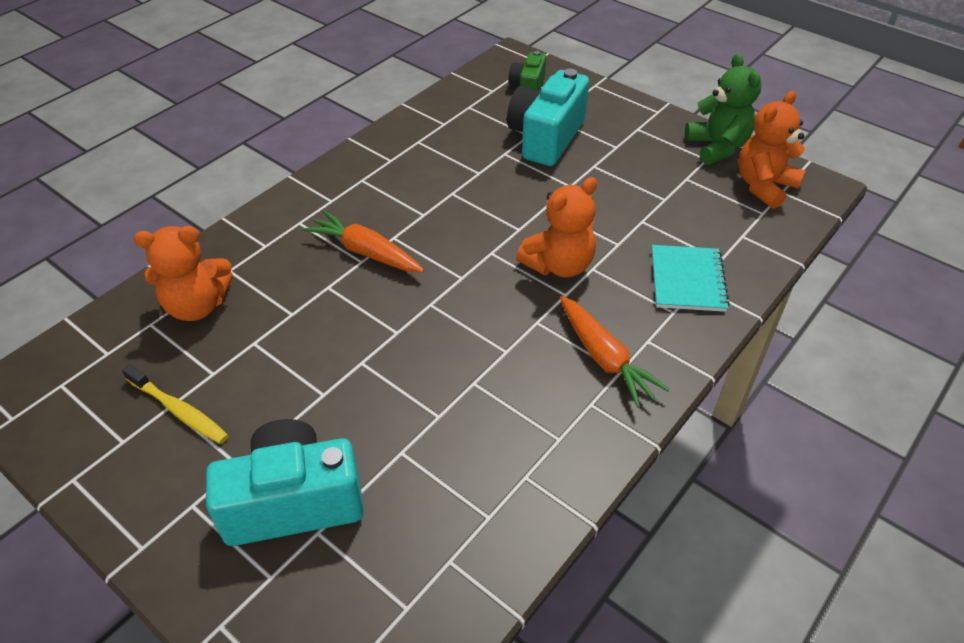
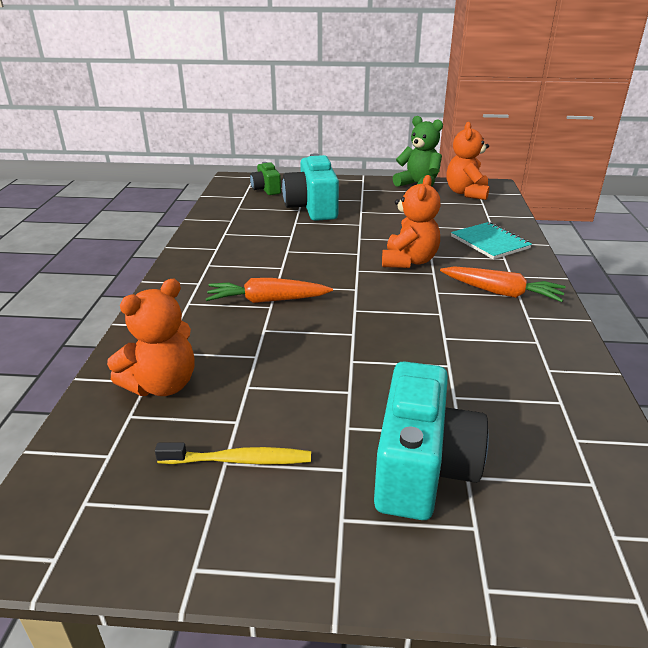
camera: 35 degrees left, 15 degrees down
(293, 501) = (422, 467): turquoise camera -> turquoise camera turned 150 degrees clockwise

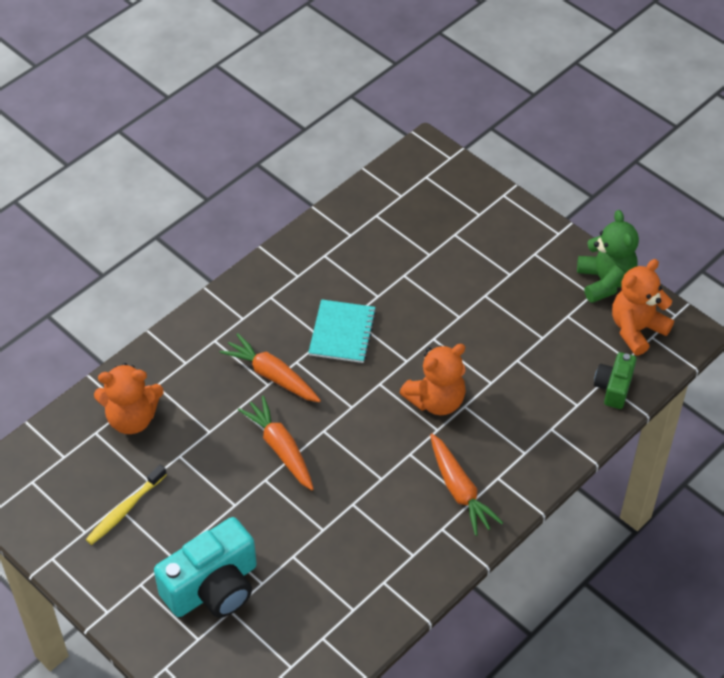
camera: 40 degrees right, 20 degrees up
(239, 460) = (125, 510): yellow toothbrush -> yellow toothbrush turned 90 degrees clockwise
(266, 189) = (436, 194): green camera -> green camera (613, 387)
(312, 208) = (445, 259): turquoise camera -> none
(335, 335) = (280, 448): none -> orange carrot
(490, 242) = (543, 423): turquoise notebook -> turquoise notebook (342, 333)

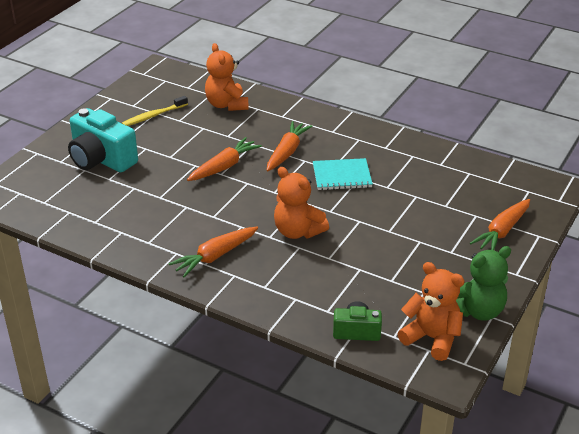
camera: 75 degrees right, 15 degrees down
(125, 510) = (153, 116): yellow toothbrush -> yellow toothbrush turned 60 degrees counterclockwise
(489, 222) = (502, 232): none -> orange carrot

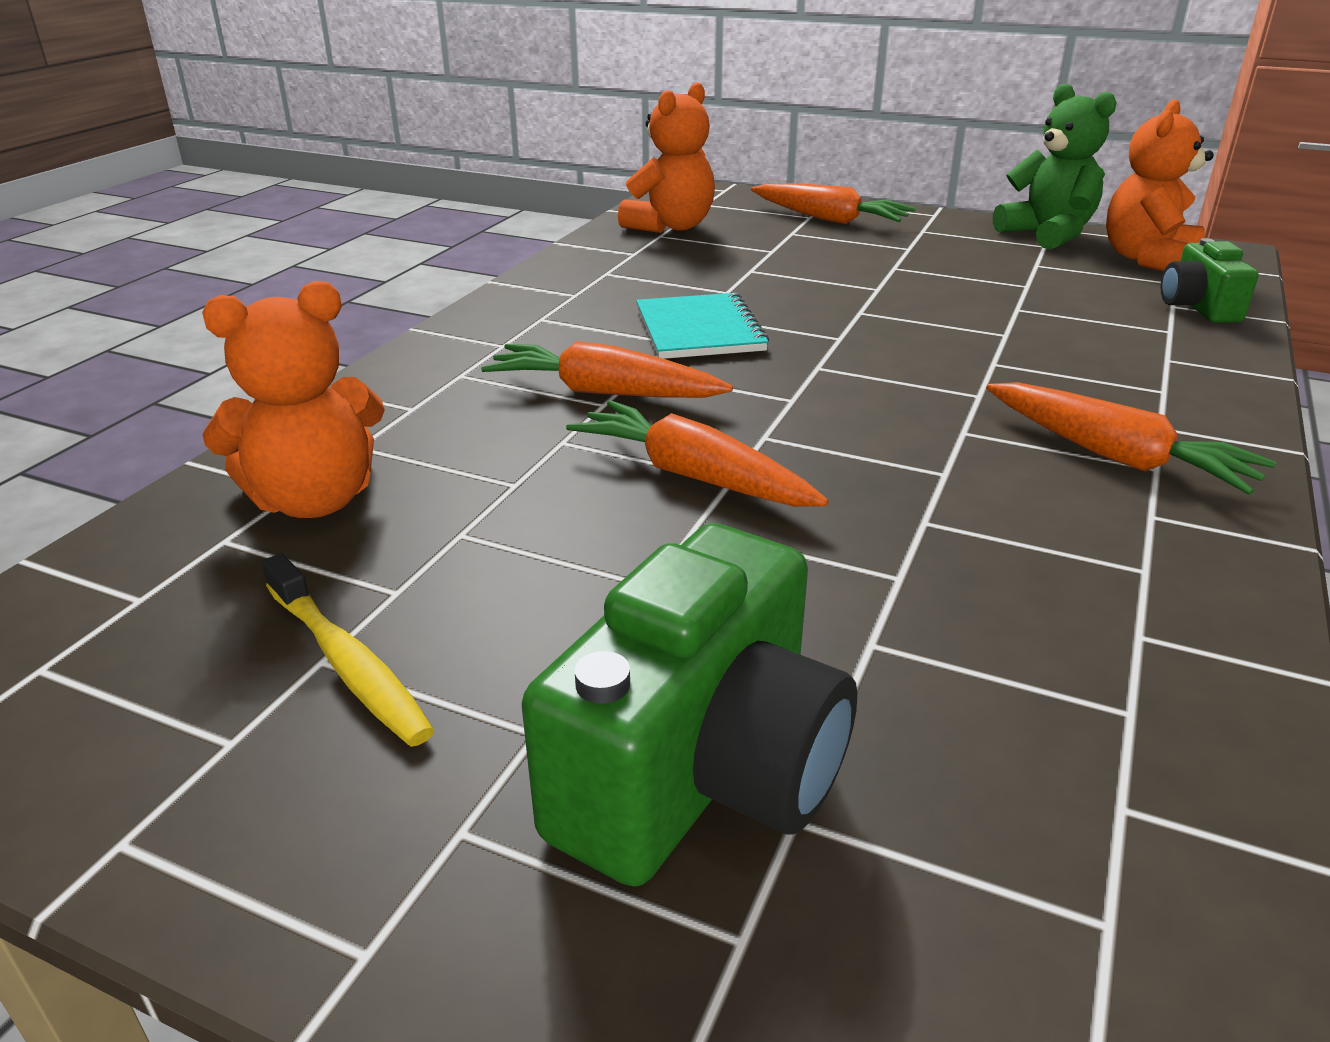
camera: 95 degrees left, 5 degrees down
(101, 160) = (702, 772): turquoise camera -> green camera
(297, 231) = (938, 366): orange teddy bear -> orange teddy bear (671, 226)

